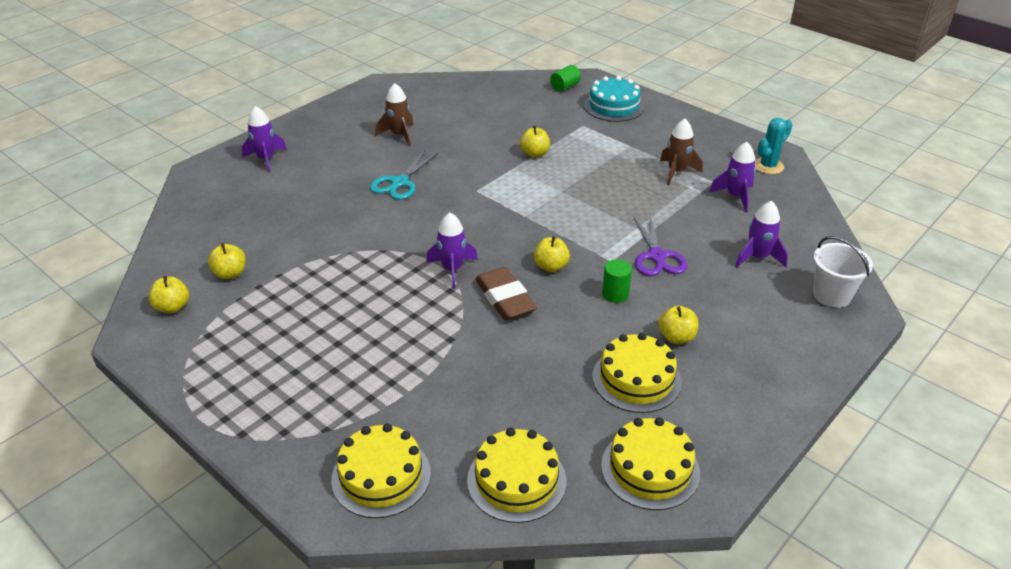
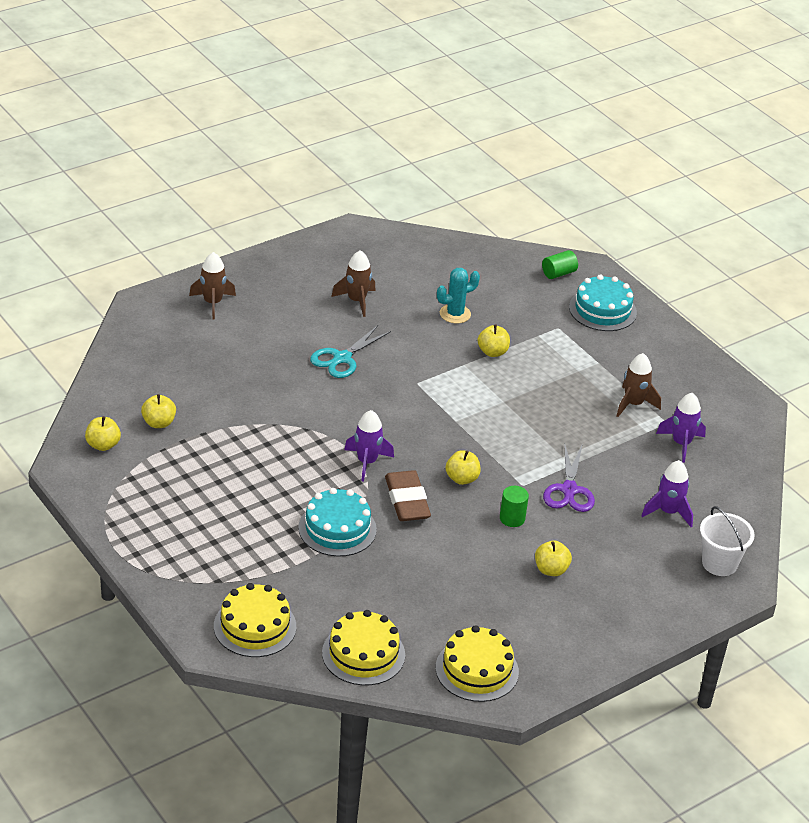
camera: 10 degrees right, 0 degrees up
(266, 159) = (212, 303): purple rocket -> brown rocket
(443, 342) = (337, 528): none -> turquoise cake
(636, 379) = (497, 598): yellow cake -> none
(768, 166) = (735, 417): turquoise cactus -> turquoise cactus (455, 314)

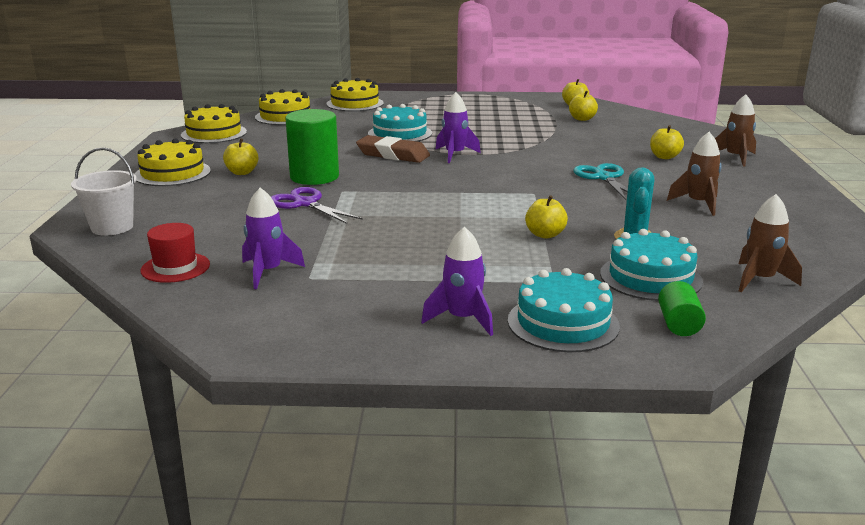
camera: 130 degrees right, 15 degrees down
(462, 479) = (386, 175): yellow apple -> yellow apple (664, 157)
(510, 294) = (650, 277): none -> turquoise cake
(512, 518) = (314, 177): green cylinder -> green cylinder, size x1.94
(601, 613) = (172, 173): none -> yellow cake
(633, 404) = (364, 272): brown rocket -> brown rocket (760, 280)
(668, 512) = (204, 230): purple rocket -> purple rocket (462, 319)
(724, 487) = (175, 267): none -> red hat

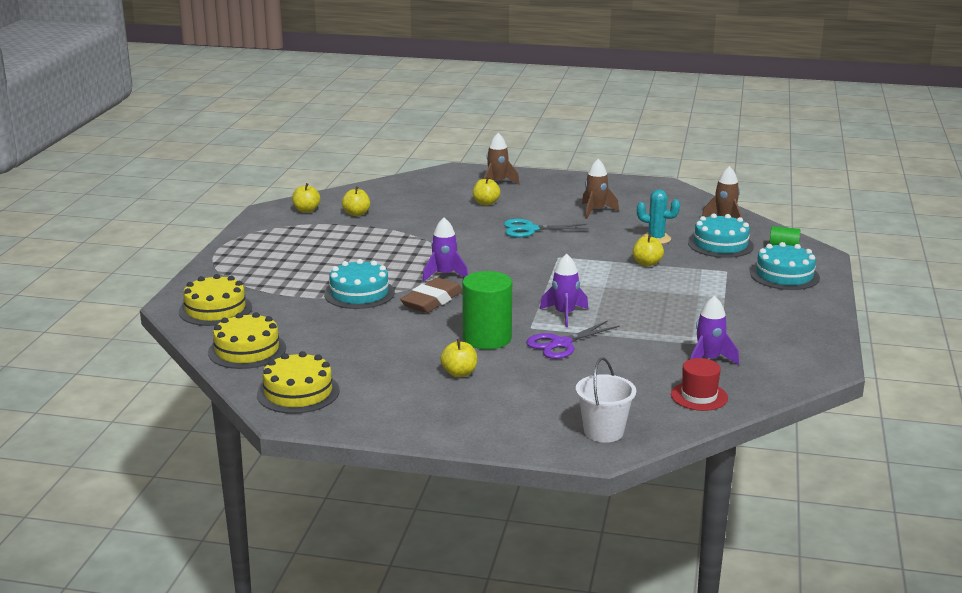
camera: 80 degrees left, 0 degrees up
(172, 173) = (447, 410): yellow cake -> none
(462, 319) = (781, 301): purple rocket -> purple rocket (564, 314)

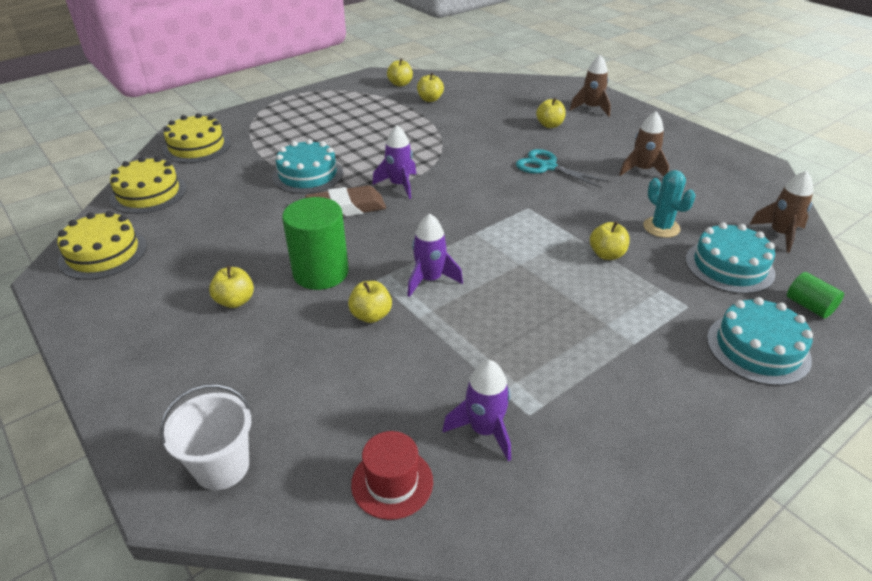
camera: 40 degrees right, 15 degrees up
(561, 344) = (371, 315): purple scissors -> yellow apple

